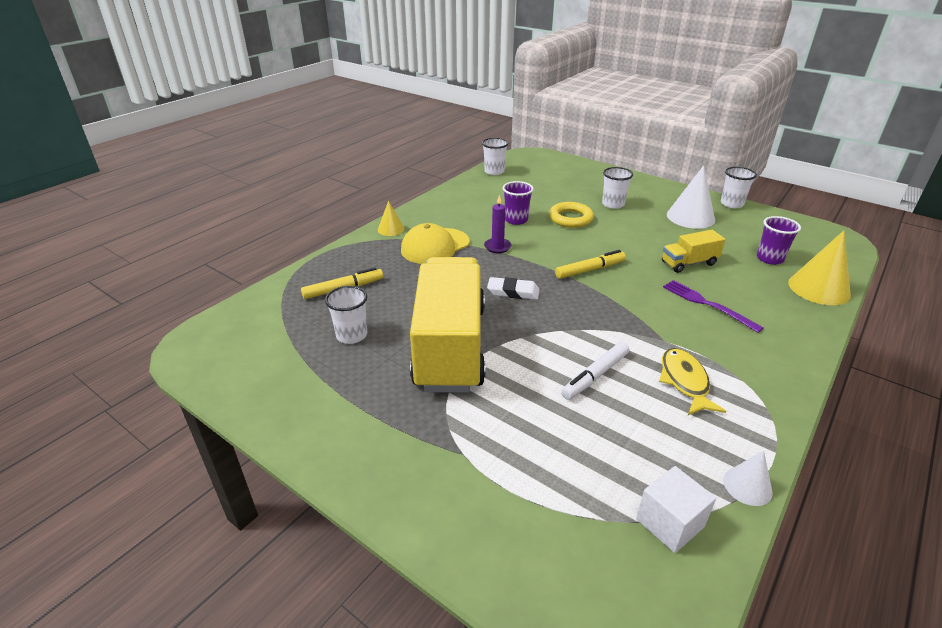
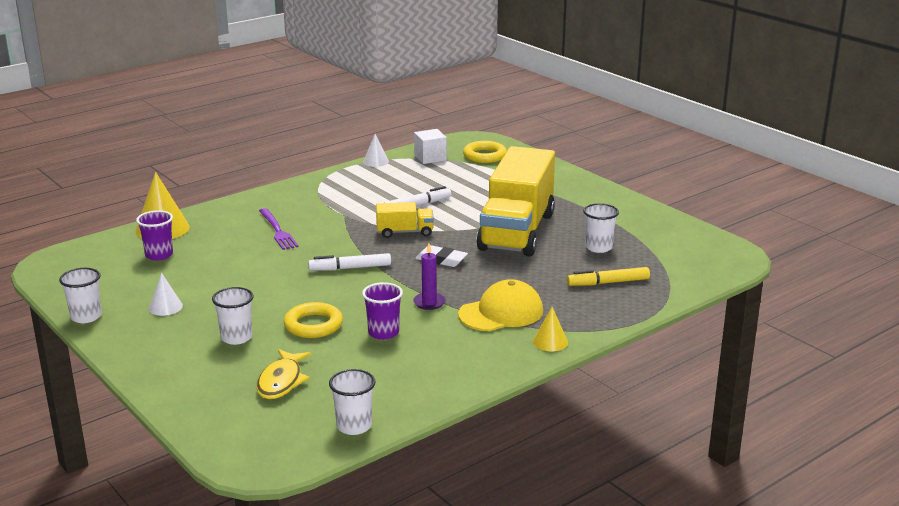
camera: 165 degrees left, 10 degrees down
(577, 556) = (484, 156): none -> yellow ring
(590, 270) = (350, 268): yellow marker -> white marker
(684, 381) = (358, 196): yellow fish -> yellow fish (281, 381)
(689, 263) = (244, 261): yellow truck -> yellow truck (405, 232)
(690, 217) = (165, 307): white cone -> white cone, size x0.55

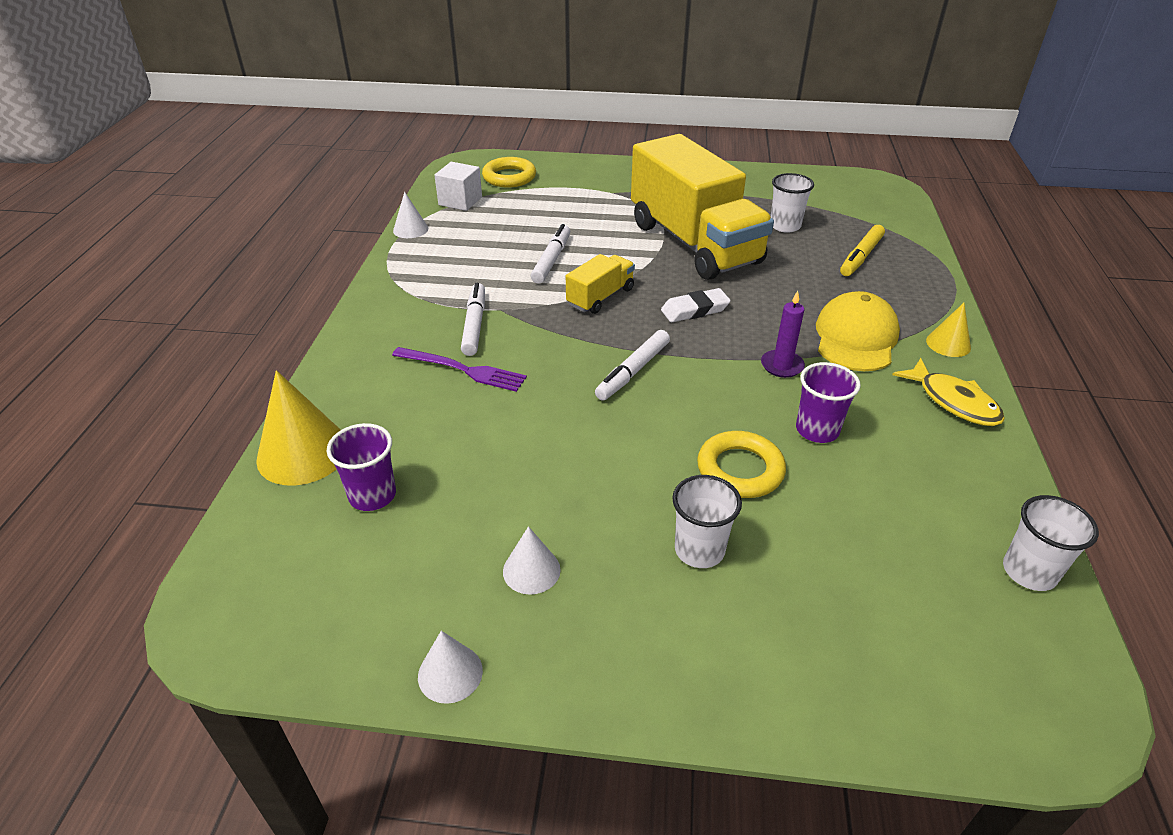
camera: 45 degrees left, 15 degrees up
(86, 317) = (450, 673): white cup -> white cone
(281, 381) = (860, 573): yellow fish -> yellow fish (953, 401)
(319, 216) = (474, 325): none -> white marker

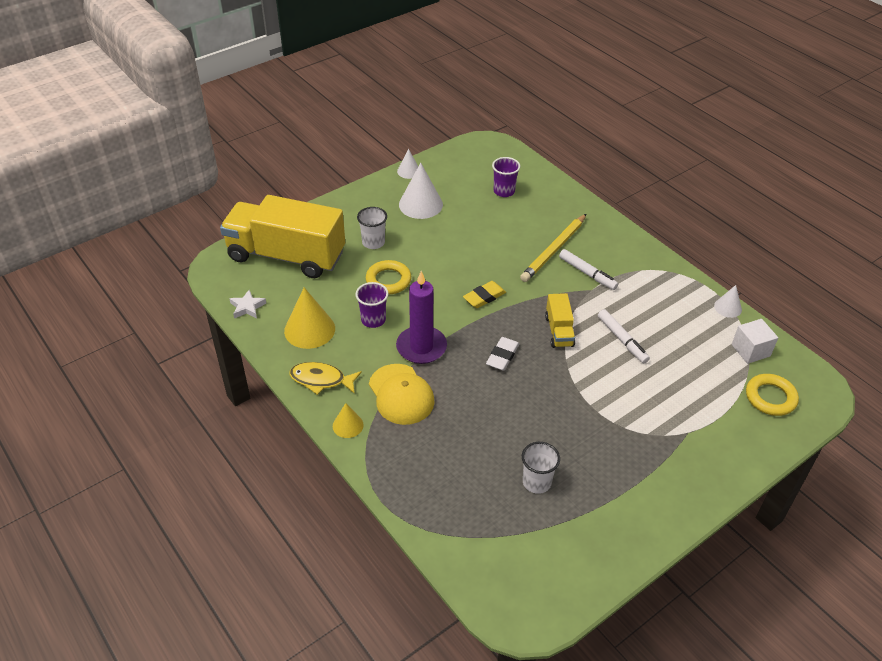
camera: 135 degrees right, 5 degrees up
(303, 452) = (551, 187): yellow cone -> yellow cone (309, 329)
(463, 370) = (554, 250): purple fork -> yellow pencil
(531, 570) = (420, 204): white cone -> white cone, size x1.81
(633, 371) = (484, 297): white marker -> yellow eraser
(694, 243) = (569, 415): yellow truck -> yellow truck (286, 256)
(782, 366) = (421, 347): purple candle -> purple candle, size x1.82
(861, 257) = (457, 481): yellow marker -> none
(1029, 572) = (247, 307): white cup -> white star

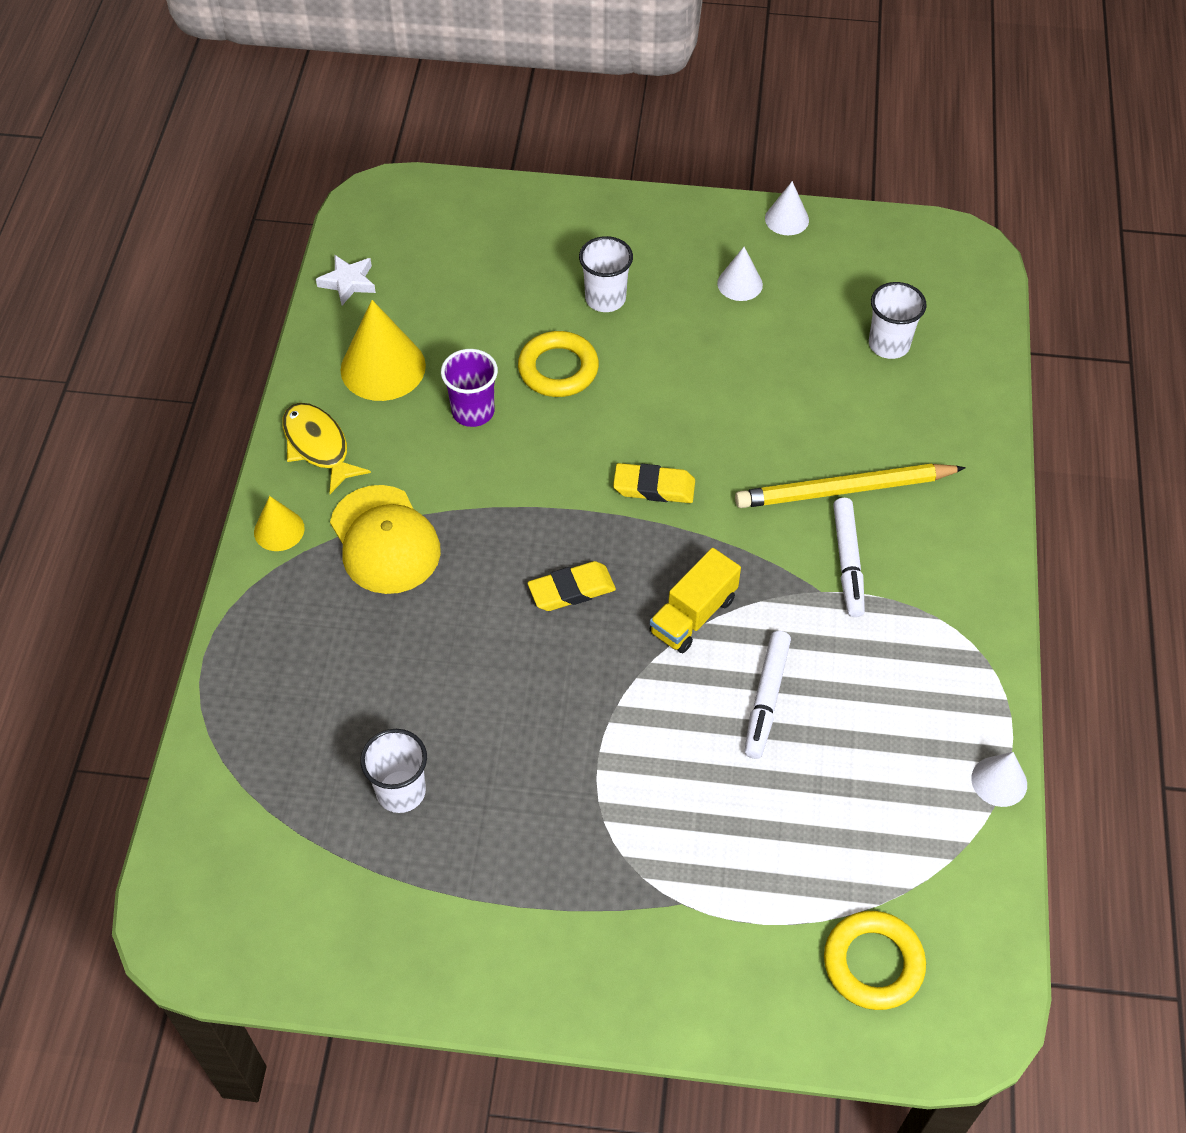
camera: 45 degrees right, 10 degrees up
(286, 256) = (474, 242): yellow truck -> none
(401, 394) = (385, 540): yellow cap -> yellow cap turned 45 degrees counterclockwise
(420, 204) = (740, 284): white cone -> white cone, size x0.55
(421, 347) = (485, 496): purple candle -> none
(502, 356) = (571, 590): white eraser -> yellow eraser
(504, 191) = (889, 344): purple cup -> white cup
(750, 350) = (942, 872): white cube -> none

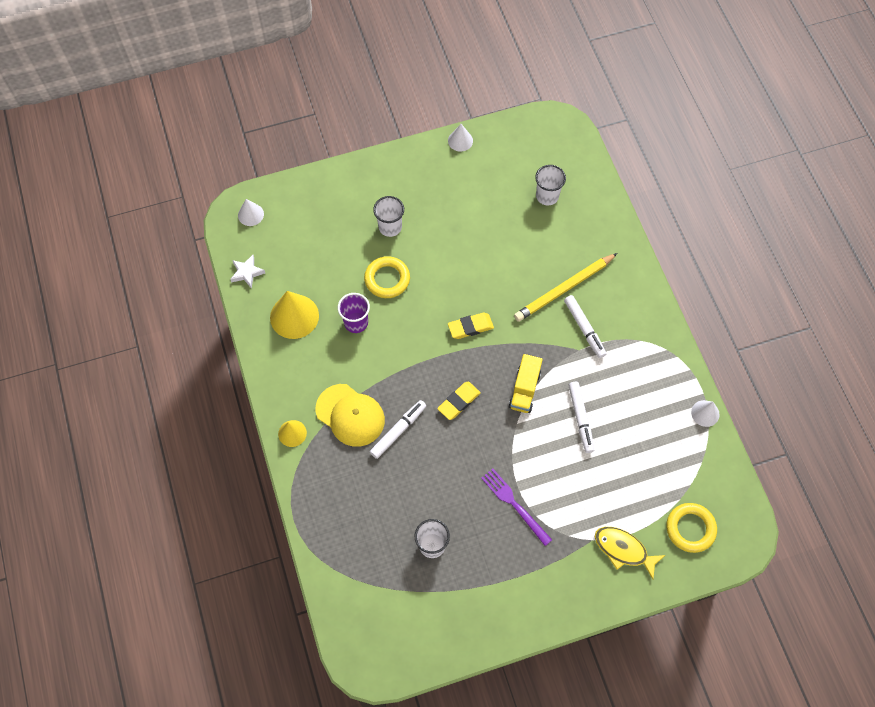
camera: 25 degrees left, 10 degrees up
(318, 446) = (286, 377): yellow fish -> yellow fish (623, 550)
(447, 594) = (398, 431): none -> white marker
(576, 787) = (514, 504): none -> purple fork
(740, 284) = (455, 190): white cone -> white cone (250, 214)

